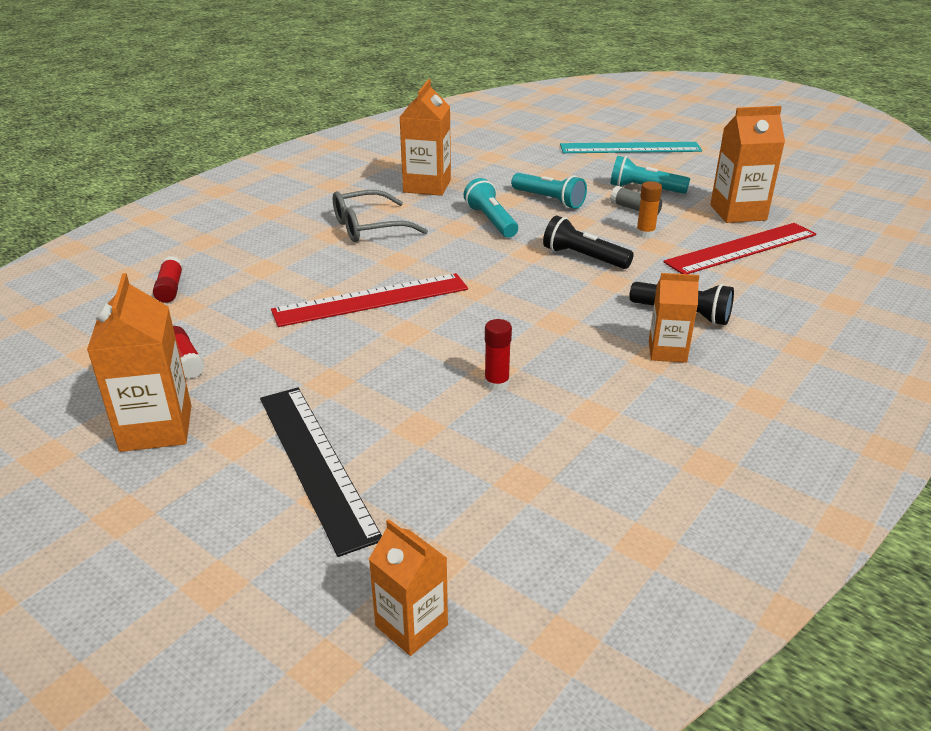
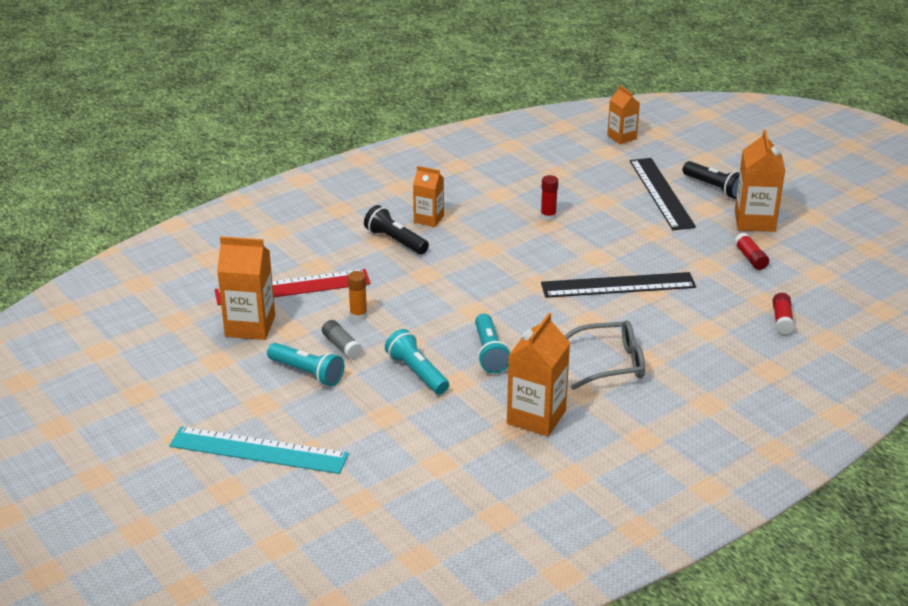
camera: 165 degrees left, 0 degrees up
(371, 300) = (618, 285): red ruler -> black ruler
(584, 257) = (431, 298): black flashlight -> black flashlight (714, 188)

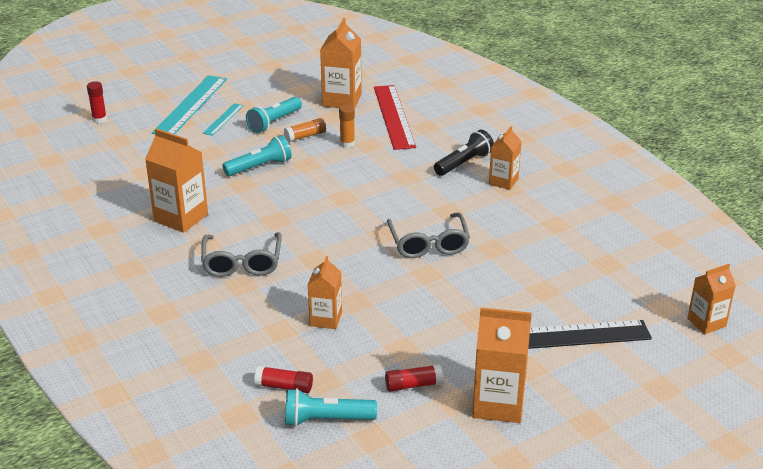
camera: 95 degrees right, 0 degrees up
(299, 416) = (223, 119): none -> turquoise ruler
(342, 346) = (305, 136): grey glue stick -> orange glue stick
(489, 353) = (277, 201): turquoise flashlight -> turquoise flashlight (326, 420)
(548, 216) = (509, 251): red glue stick -> red glue stick (99, 119)
(548, 257) = (428, 244): none -> grey glasses
(618, 285) = (371, 282): black ruler -> none
(682, 306) = (325, 319): none -> orange carton
(714, 188) = (581, 382): black flashlight -> none

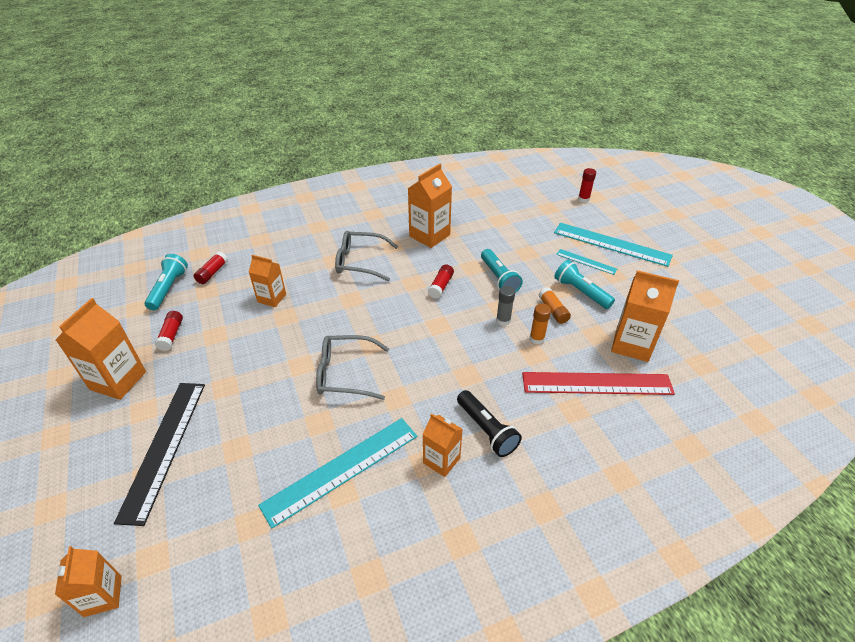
camera: 100 degrees right, 10 degrees up
(279, 201) = (441, 286): none -> red glue stick
(326, 161) = (503, 320): none -> grey glue stick
(535, 228) = (341, 469): none -> turquoise ruler

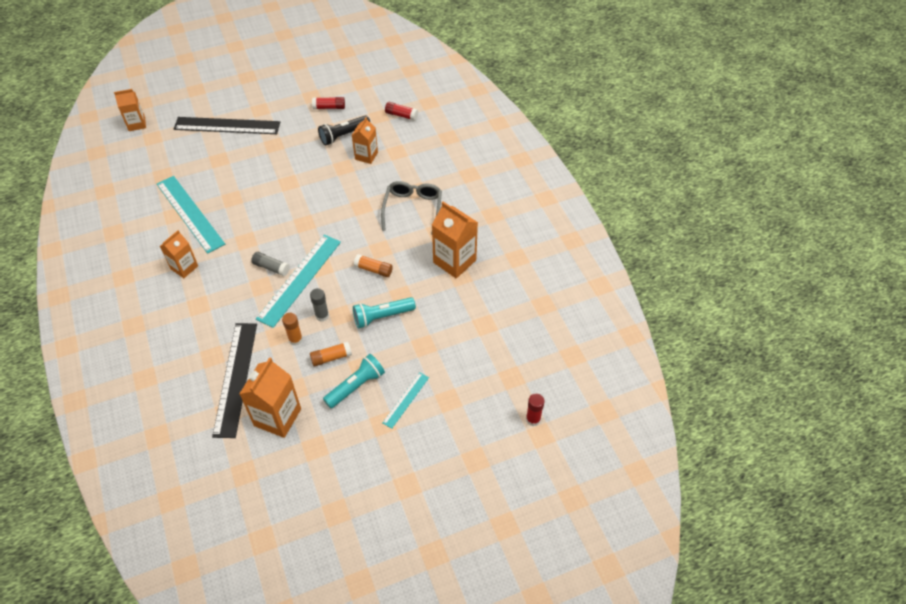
camera: 90 degrees right, 10 degrees up
(118, 380) = (288, 91): orange carton -> none
(168, 289) = (382, 94): turquoise flashlight -> none
(345, 373) = (275, 209): grey glasses -> none
(440, 368) = (271, 267): none -> grey glue stick
(441, 286) = (373, 269): red glue stick -> orange glue stick
(486, 430) = (204, 295): black flashlight -> black flashlight (344, 135)
(596, 383) = (236, 378): red ruler -> black ruler
(611, 244) = (438, 432): turquoise ruler -> turquoise ruler (300, 279)

